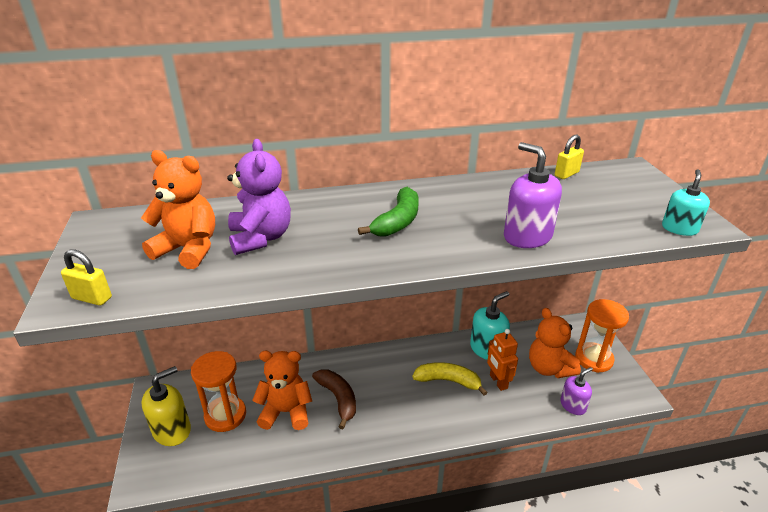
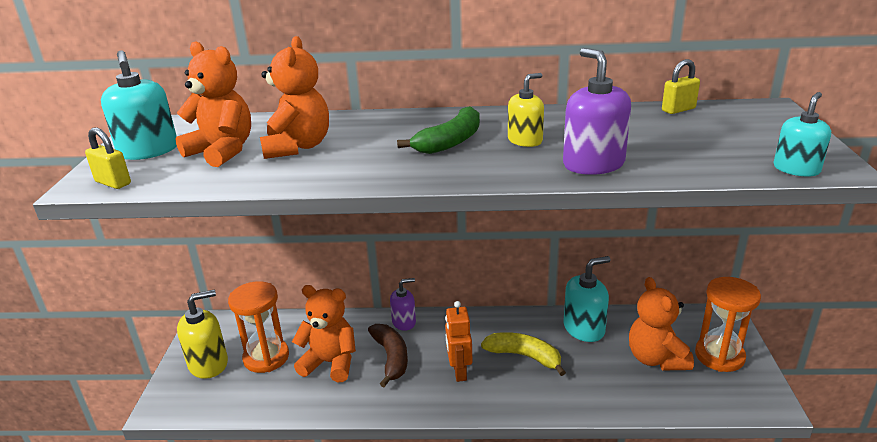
camera: 15 degrees right, 5 degrees down
(111, 255) = (148, 151): none -> turquoise soap dispenser
(261, 238) = (298, 147): purple teddy bear -> orange teddy bear
(460, 215) = (525, 140): none -> yellow soap dispenser
(498, 382) = (585, 365): orange robot -> orange robot (459, 371)
(573, 405) = (674, 403): purple soap dispenser -> purple soap dispenser (404, 322)

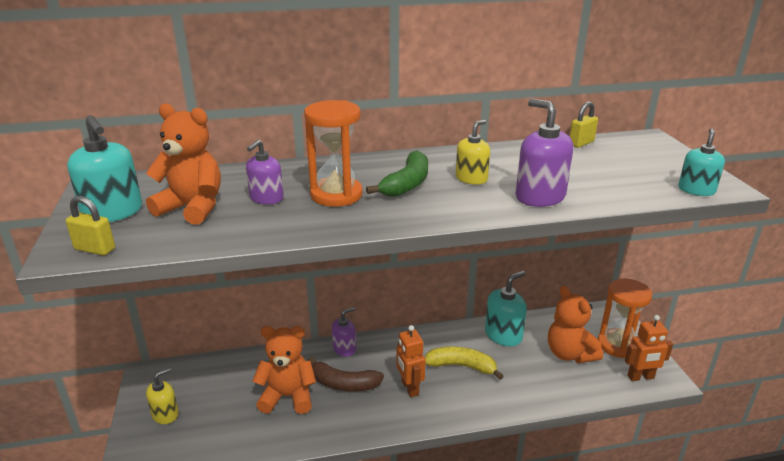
camera: 15 degrees left, 0 degrees up
(208, 364) = (165, 414): yellow soap dispenser -> yellow soap dispenser, size x0.65
(266, 357) = (222, 400): orange hourglass -> orange hourglass (336, 195)
(298, 147) = (266, 198): orange teddy bear -> purple soap dispenser
(391, 358) = (343, 383): brown banana -> brown banana turned 135 degrees clockwise
(736, 396) = (640, 377): none -> orange robot

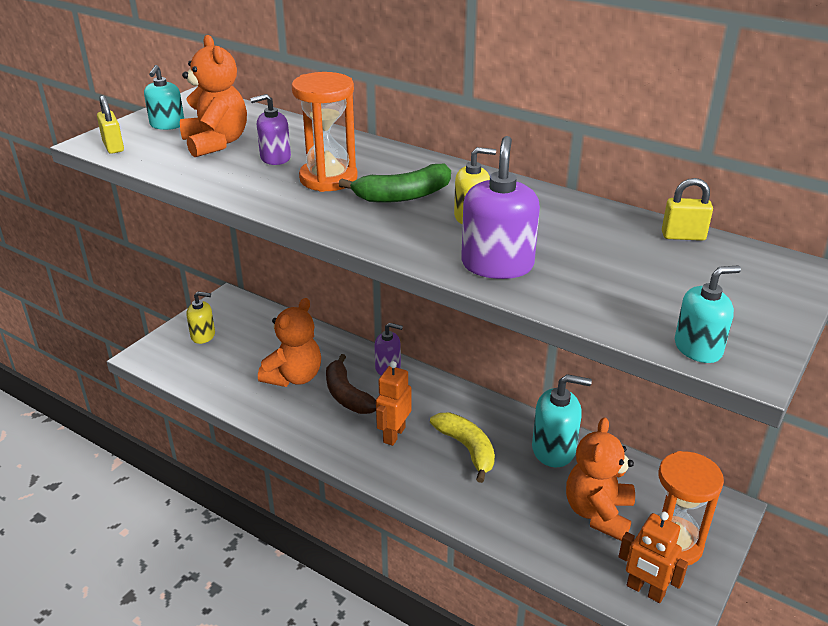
camera: 45 degrees right, 5 degrees up
(113, 212) = (167, 125): turquoise soap dispenser -> turquoise soap dispenser, size x0.65
(288, 396) = (294, 377): orange teddy bear -> orange teddy bear turned 75 degrees clockwise

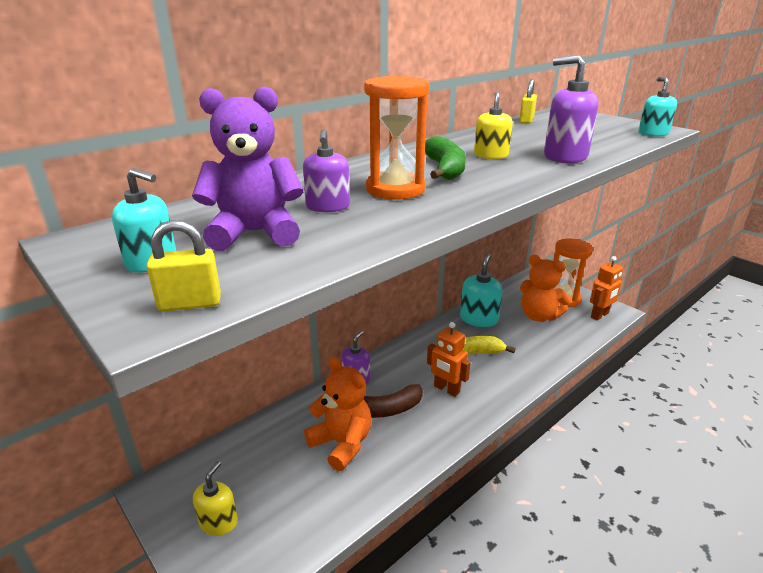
camera: 75 degrees left, 5 degrees down
(216, 143) = (255, 233): orange teddy bear -> purple teddy bear

